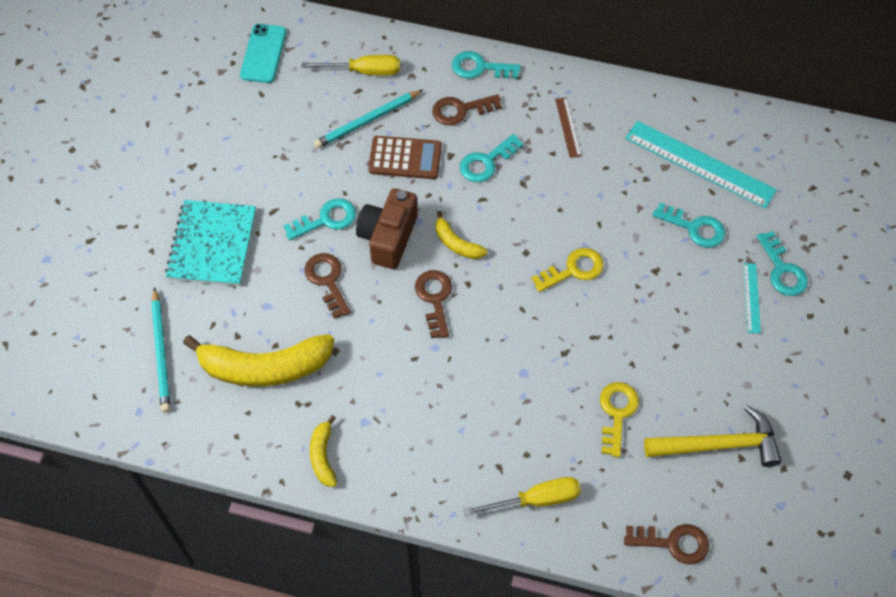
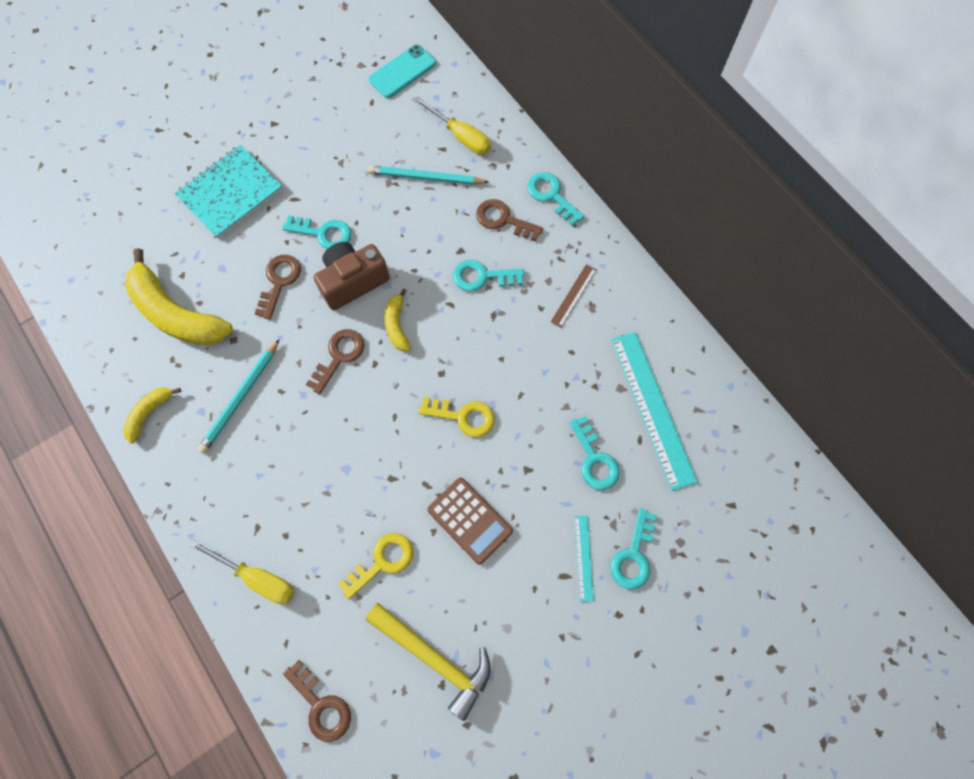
camera: 40 degrees right, 10 degrees up
(161, 352) = (124, 247): turquoise pencil -> turquoise pencil (241, 398)
(405, 158) = (425, 228): brown calculator -> brown calculator (470, 520)
(751, 298) = (583, 557): turquoise ruler -> turquoise ruler turned 45 degrees counterclockwise

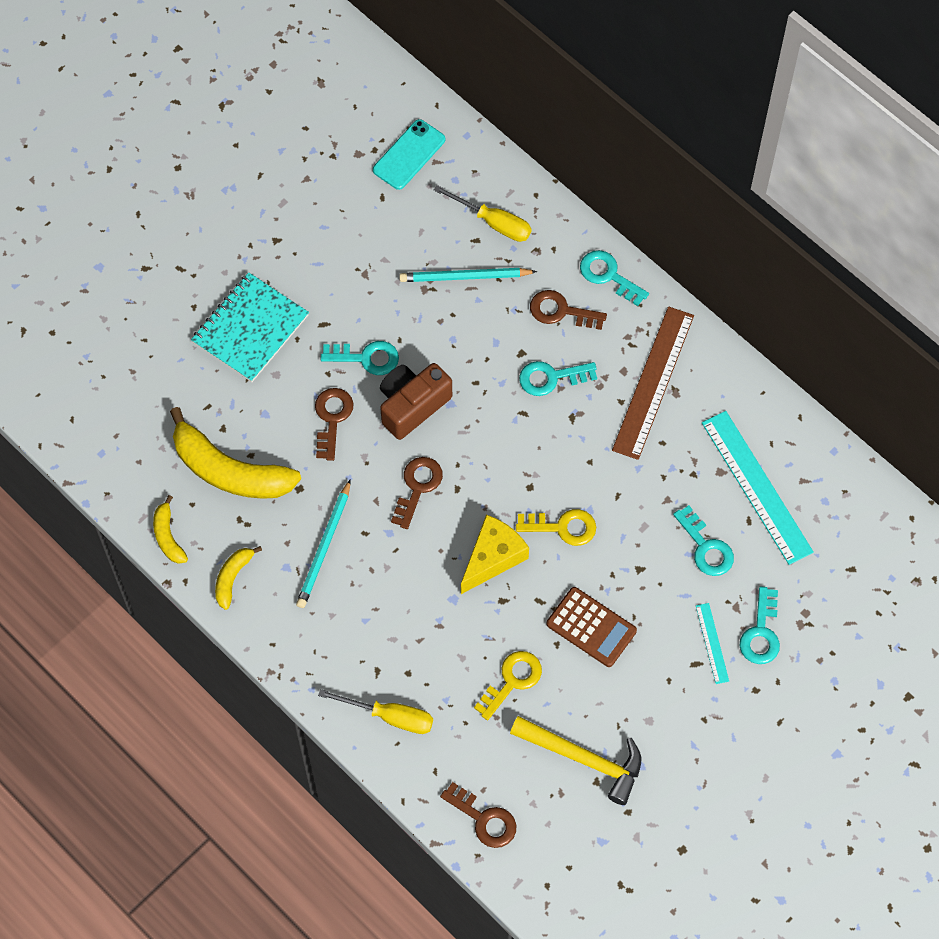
camera: 10 degrees left, 5 degrees down
(392, 435) = (493, 558): none -> yellow cheese
(397, 325) = (471, 444): yellow banana -> yellow banana (168, 536)
(573, 295) = (653, 382): brown ruler -> brown ruler, size x2.11

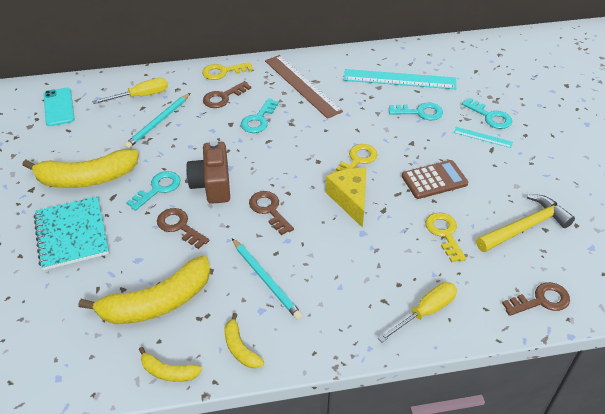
camera: 55 degrees left, 20 degrees down
(328, 278) = (86, 178): none -> yellow banana
(608, 275) = (223, 72): turquoise key -> yellow key

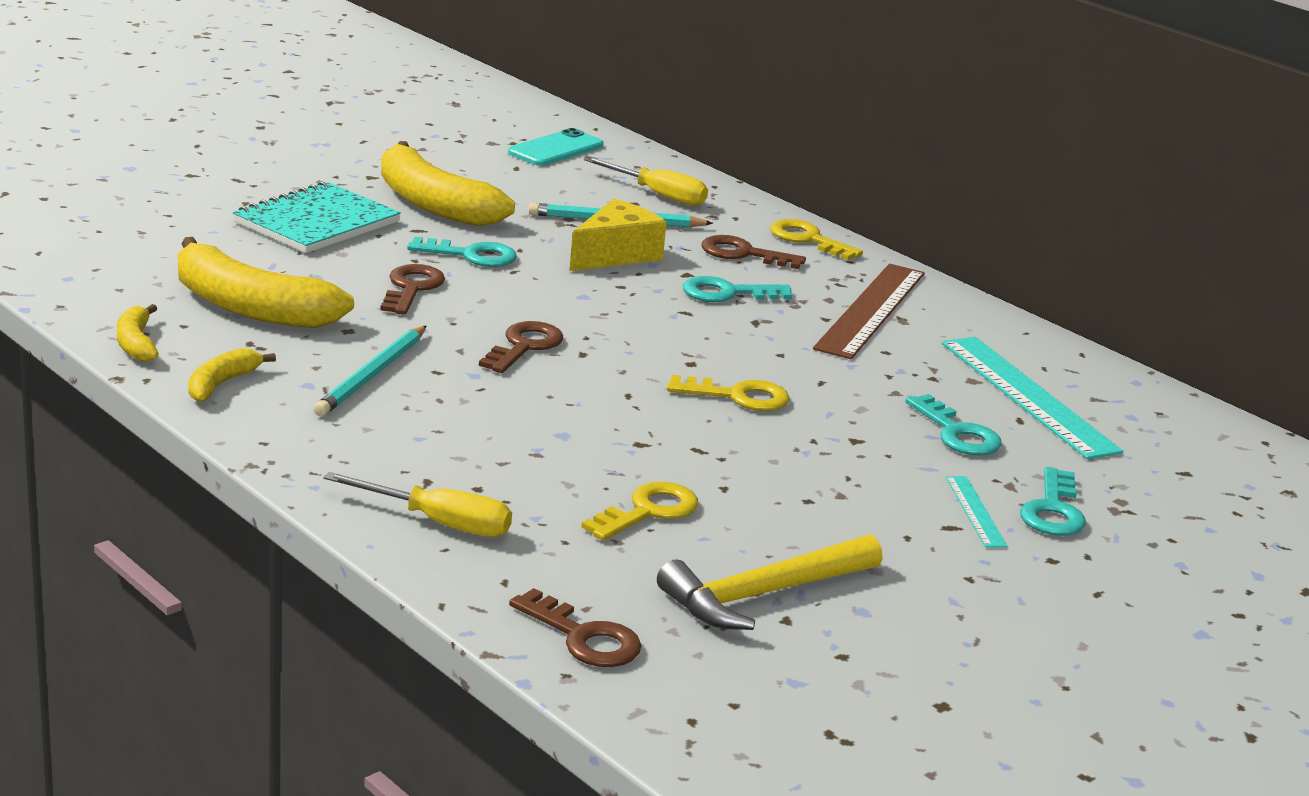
camera: 55 degrees right, 20 degrees down
(212, 184) = (528, 291): brown camera -> none
(350, 200) = (629, 409): yellow cheese -> yellow cheese (616, 255)
(434, 180) = (780, 479): brown calculator -> none
(525, 227) = (764, 594): yellow hammer -> yellow hammer turned 120 degrees clockwise

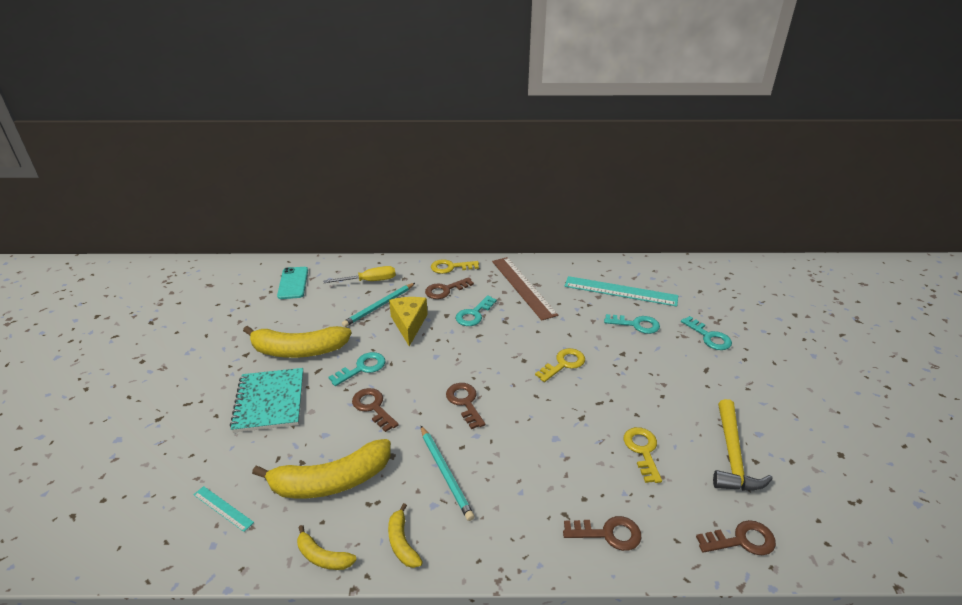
camera: 45 degrees left, 10 degrees up
(438, 522) = (608, 533): yellow screwdriver -> brown key
(975, 511) = (698, 356): turquoise ruler -> turquoise ruler (223, 508)

